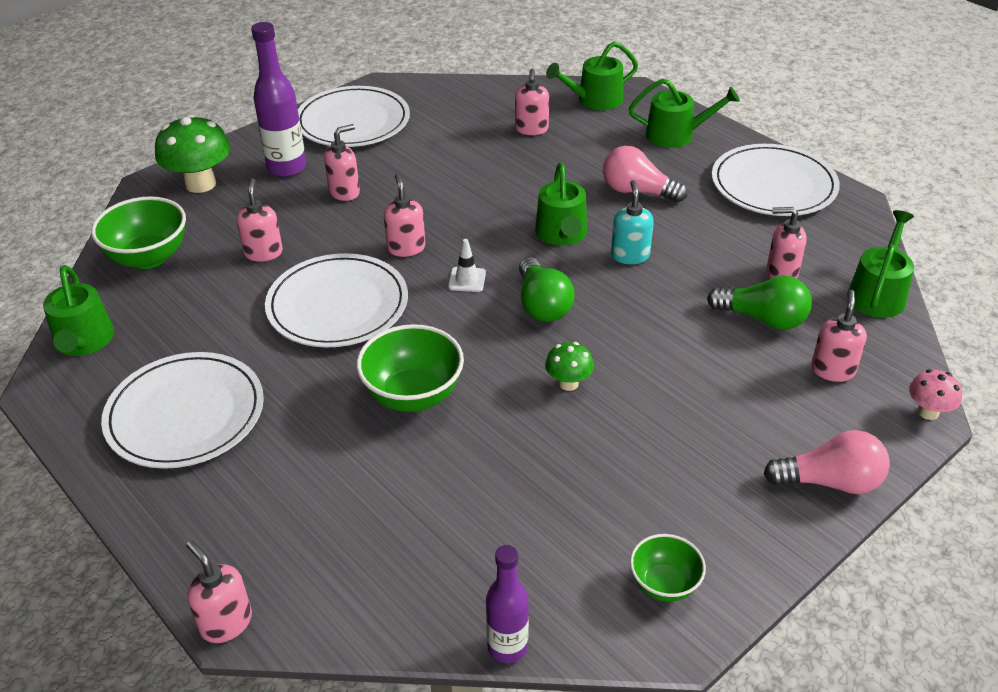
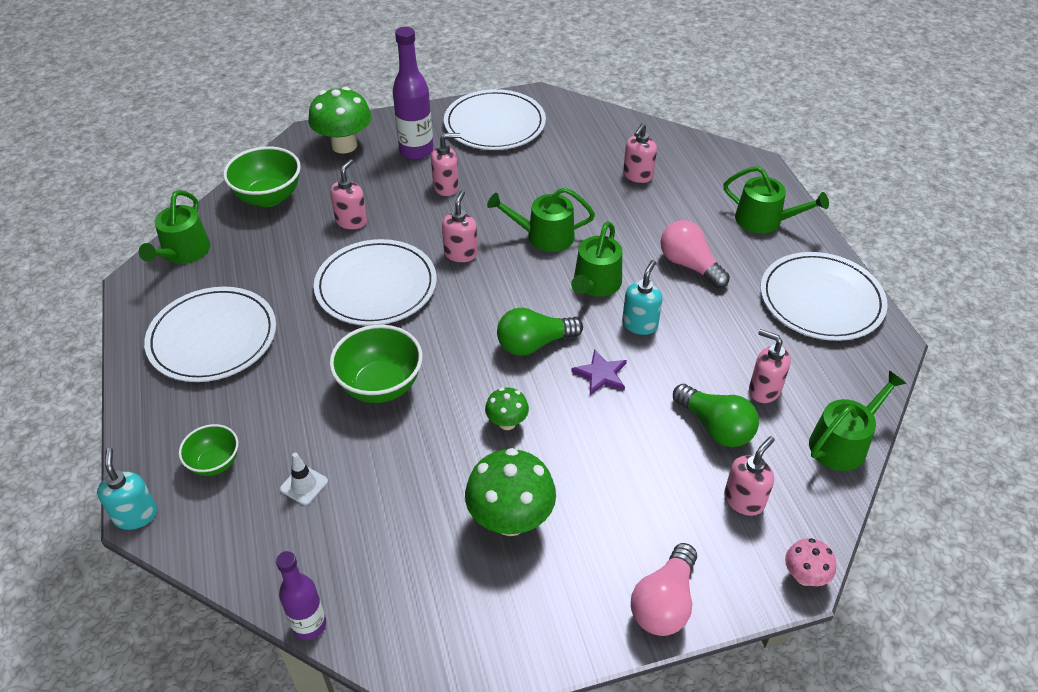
camera: 25 degrees right, 5 degrees up
(226, 623) = (136, 515): pink soap dispenser -> turquoise soap dispenser
(467, 280) = (489, 299): white traffic cone -> white traffic cone (304, 485)
(542, 305) = (534, 344): green light bulb -> green light bulb turned 60 degrees clockwise
(595, 100) = (713, 163): green watering can -> green watering can (544, 236)
(626, 310) = (601, 374): none -> purple star
(637, 467) = (510, 520): none -> green mushroom
(664, 584) = (461, 630): green bowl -> green bowl (215, 463)
(830, 482) = (664, 602): pink light bulb -> pink light bulb turned 90 degrees clockwise

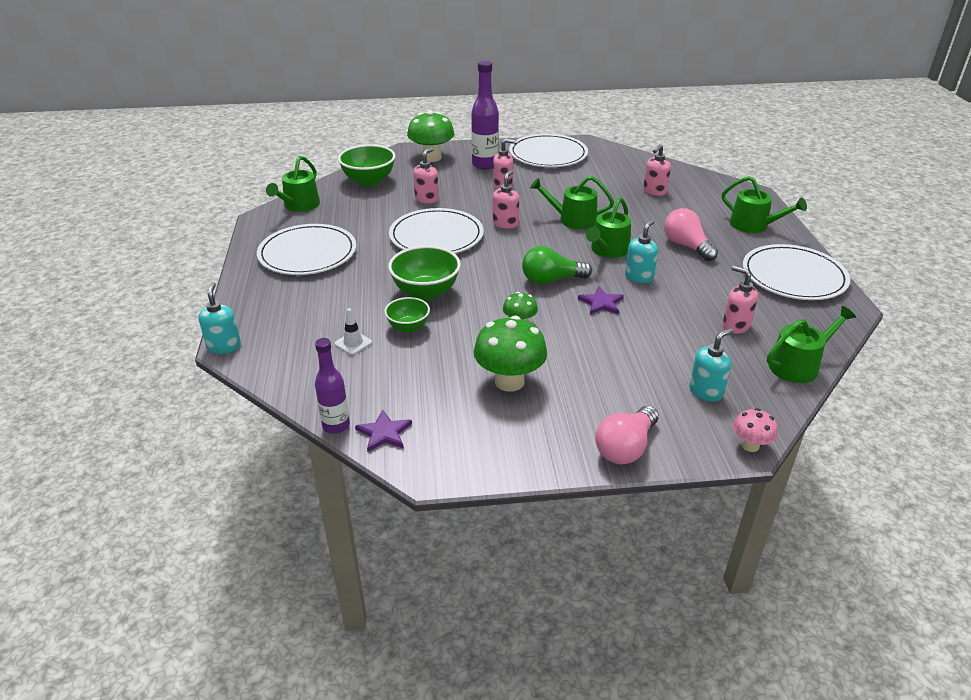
camera: 10 degrees right, 10 degrees down
(215, 463) = (290, 323): green bowl -> green bowl (408, 327)
(371, 627) = (384, 433): none -> purple star
(715, 427) = (690, 344): green light bulb -> none
(744, 500) = (706, 391): pink soap dispenser -> turquoise soap dispenser

